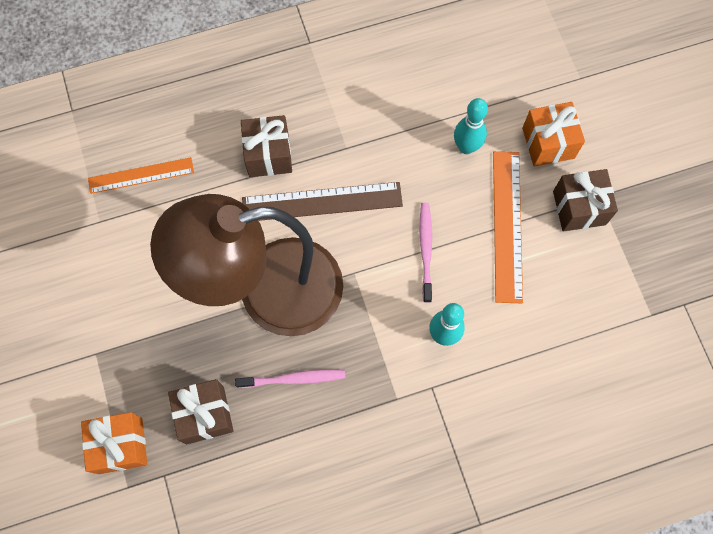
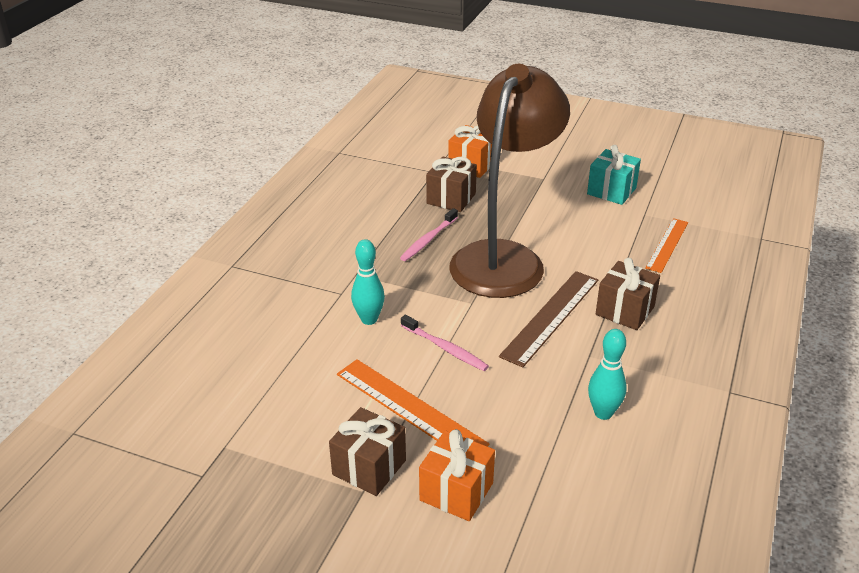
camera: 130 degrees right, 35 degrees down
(75, 274) = (611, 191): none -> turquoise gift
(466, 147) = (513, 430): turquoise bowling pin -> turquoise bowling pin (603, 413)

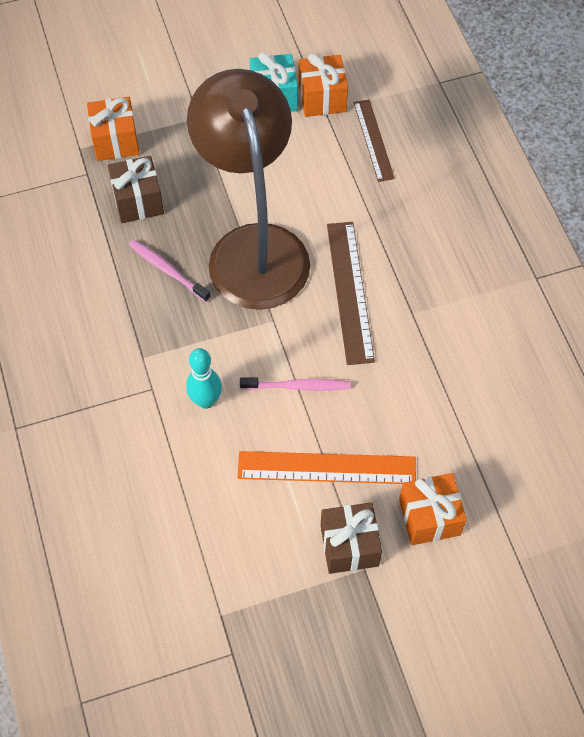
camera: 40 degrees left, 25 degrees up
(428, 240) = (167, 270): pink toothbrush -> pink toothbrush turned 135 degrees clockwise
(603, 413) = (468, 365): turquoise bowling pin -> none
(625, 311) = (400, 244): brown gift -> none
(649, 207) = (322, 98): none -> orange gift
(667, 245) = (373, 140): orange ruler -> brown ruler

